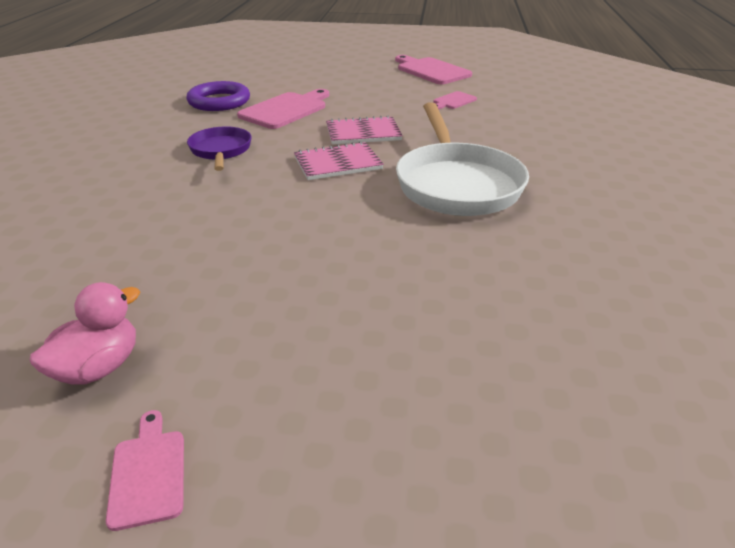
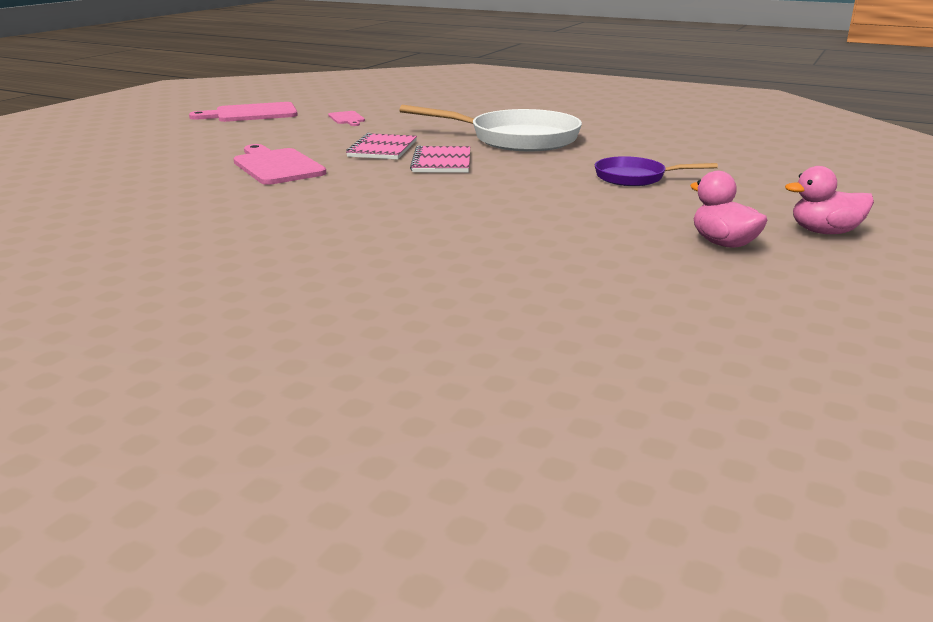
camera: 70 degrees left, 10 degrees down
(148, 473) = (824, 232): pink cutting board -> pink duck
(219, 101) = (198, 188): purple ring -> none
(221, 151) = (359, 195): purple pan -> purple pan (635, 178)

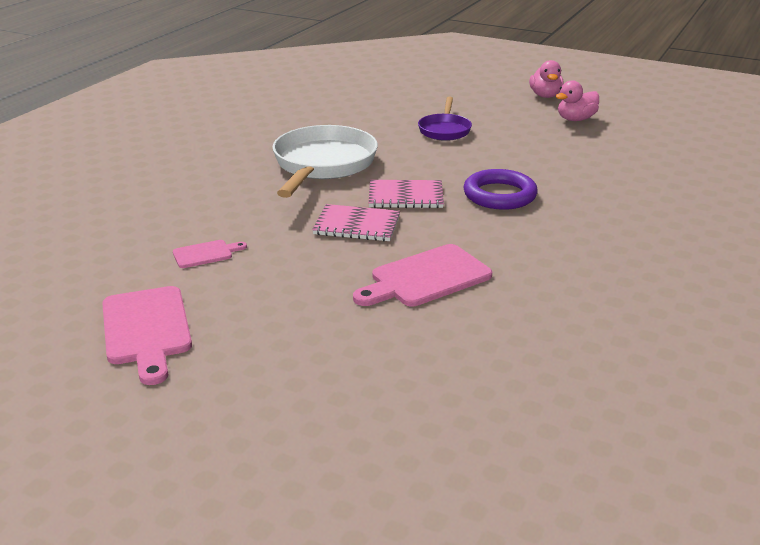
camera: 90 degrees left, 5 degrees up
(442, 193) = (499, 195): none -> purple ring

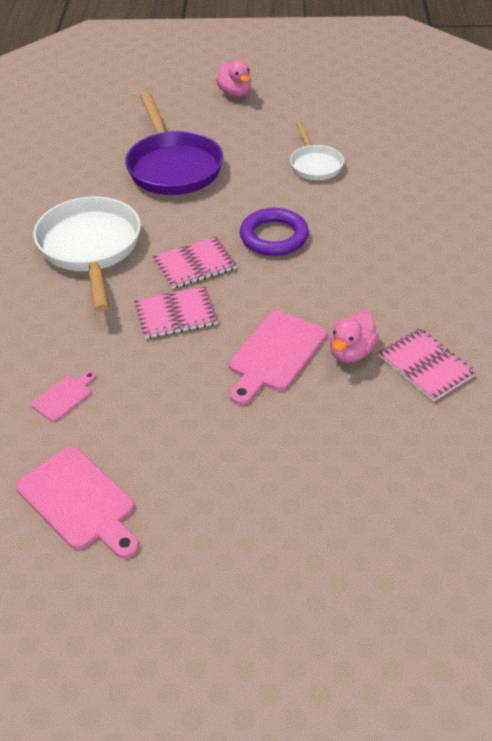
camera: 25 degrees left, 15 degrees up
(444, 130) = (173, 167): purple pan -> purple pan, size x1.81
(575, 119) = (280, 119): pink duck -> pink duck (351, 352)
(581, 330) = (425, 366): none -> pink notebook
(584, 156) = (315, 165): none -> white pan

